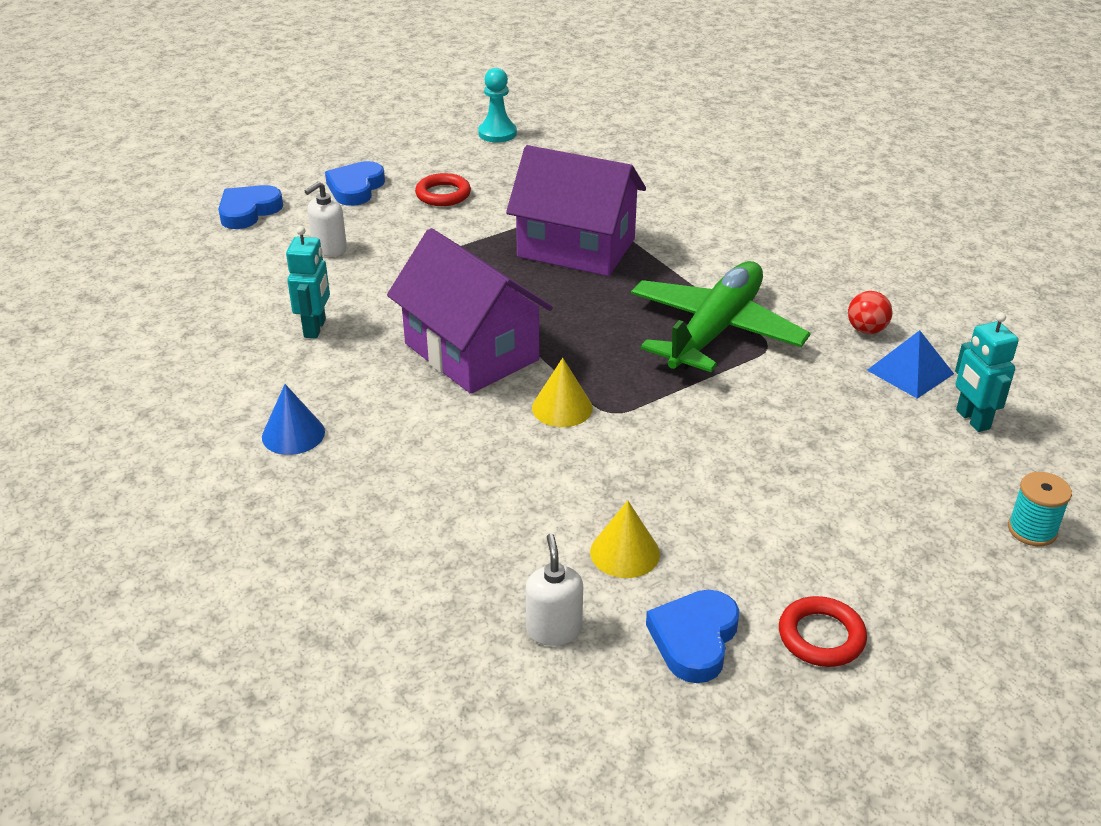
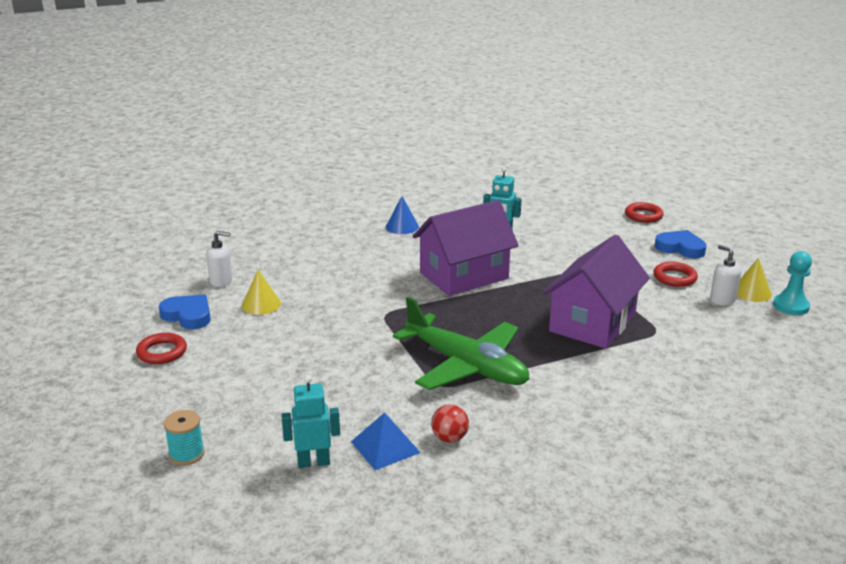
camera: 100 degrees right, 10 degrees down
(248, 211) = (643, 215): blue heart -> red ring
(329, 249) = (594, 238): white soap dispenser -> white soap dispenser (722, 299)
(562, 407) = (396, 299): yellow cone -> yellow cone (751, 292)

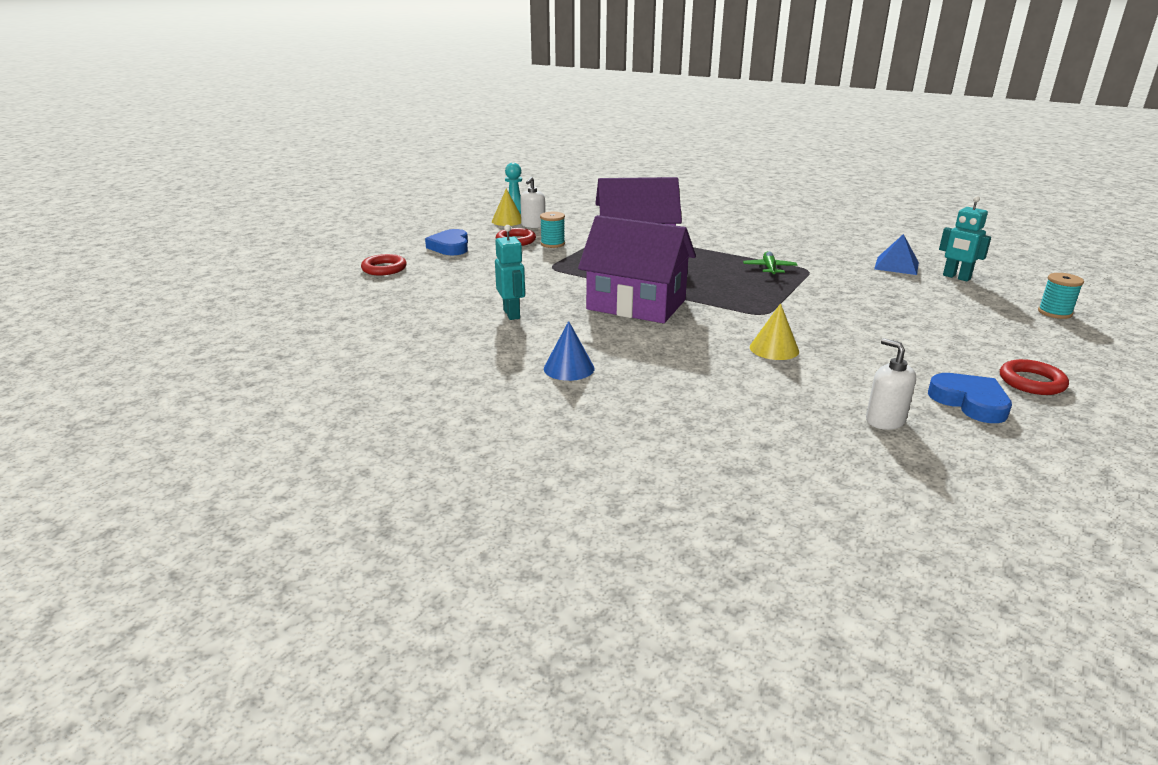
camera: 125 degrees left, 0 degrees up
(188, 315) = (970, 402): blue heart -> blue heart turned 150 degrees clockwise
(261, 304) = (869, 373): yellow cone -> yellow cone (774, 349)
(449, 438) = (848, 254): red ball -> none
(466, 366) = (769, 269): green plane -> green plane, size x0.42
(648, 291) = (552, 244): none -> turquoise spool

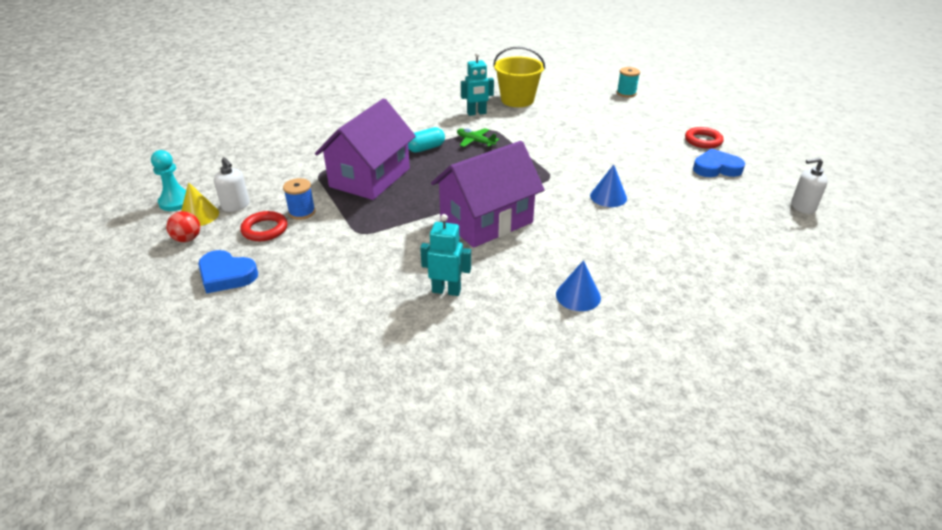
camera: 60 degrees left, 10 degrees up
(384, 268) = (233, 342): red ring -> none
(477, 226) = (187, 239): none -> red ball
(552, 244) = (302, 212): turquoise spool -> blue spool
(719, 255) = (426, 148): none -> turquoise capsule
(774, 349) = (608, 197): yellow cone -> blue cone
(885, 421) = (724, 203): white soap dispenser -> white soap dispenser (802, 207)
(896, 265) = (517, 100): blue pyramid -> yellow bucket
(956, 277) = (554, 93): turquoise robot -> turquoise robot (476, 113)

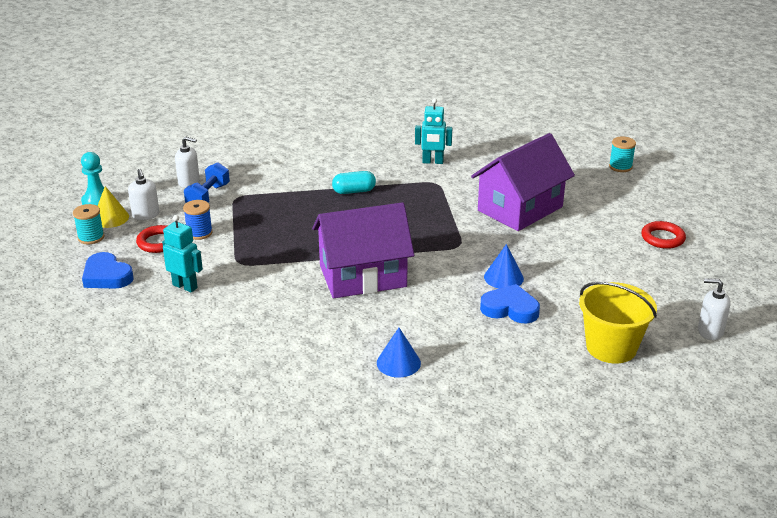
camera: 20 degrees right, 5 degrees down
(187, 239) = (91, 237): red ball -> turquoise spool
(263, 167) = (189, 182): none -> white soap dispenser
(290, 177) = (208, 196): none -> blue dumbbell
(370, 177) = (280, 211): purple house -> purple house (520, 209)
(446, 290) = (282, 331): turquoise robot -> turquoise robot (185, 286)
(475, 141) = (409, 193): green plane -> none
(517, 100) = (488, 154): yellow bucket -> yellow bucket (611, 347)
(716, 168) = (649, 271): blue heart -> blue heart (510, 309)

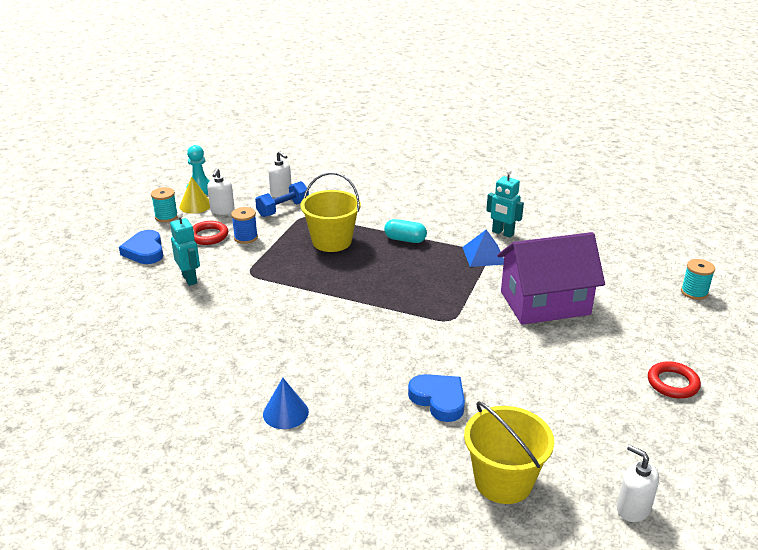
camera: 30 degrees right, 0 degrees up
(288, 212) = (331, 241): none -> yellow bucket
(362, 276) = (336, 319): purple house -> none
(435, 185) = (484, 255): none -> blue pyramid
(503, 277) = (463, 366): blue cone -> none

